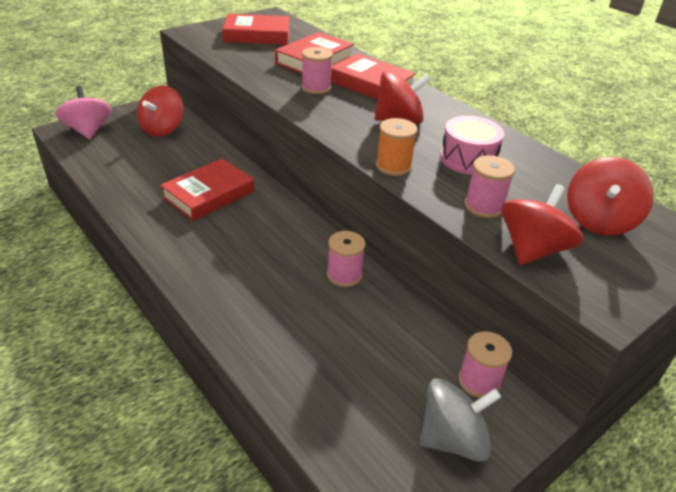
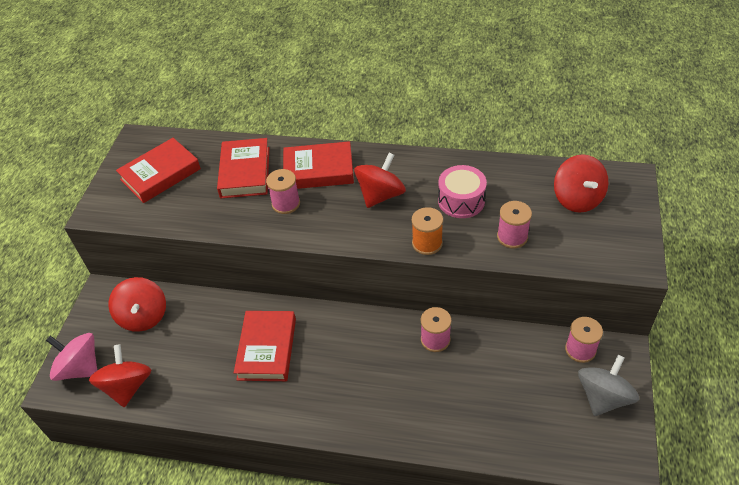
camera: 35 degrees left, 10 degrees up
(532, 250) = (569, 251): red spinning top -> red spinning top (127, 386)

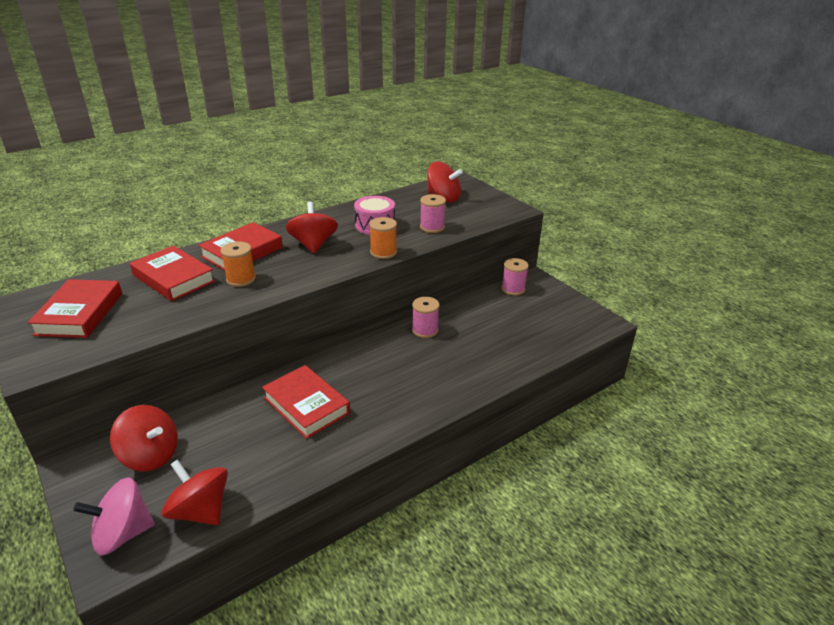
camera: 50 degrees left, 15 degrees down
(286, 203) = (241, 279): pink spool -> orange spool
(603, 397) = (553, 302): grey spinning top -> none

